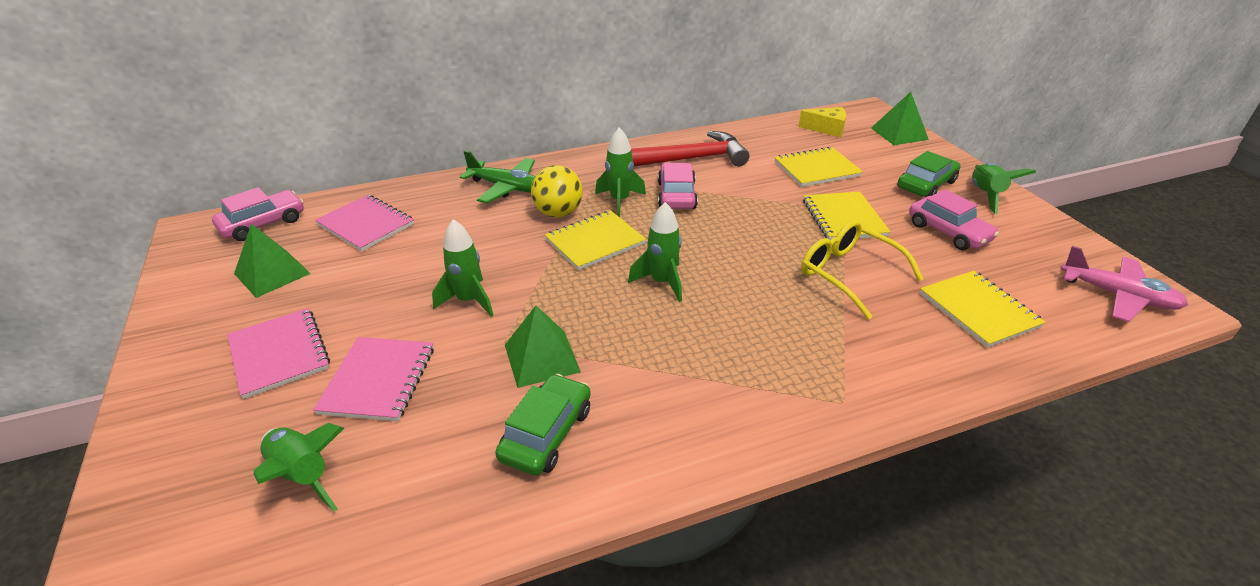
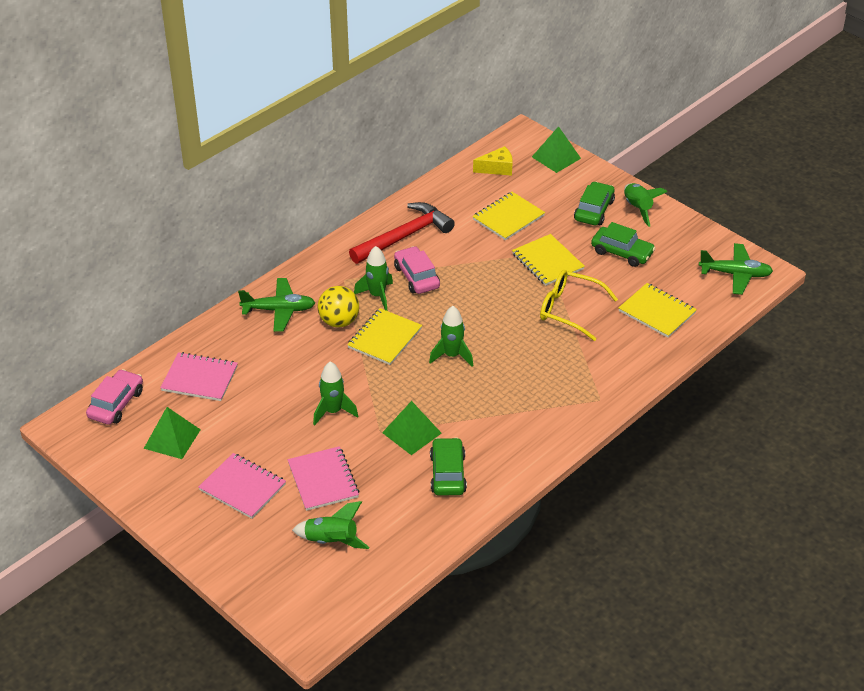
camera: 25 degrees left, 5 degrees up
(948, 232) = (622, 252): pink car -> green car
(1117, 296) = (735, 274): pink plane -> green plane

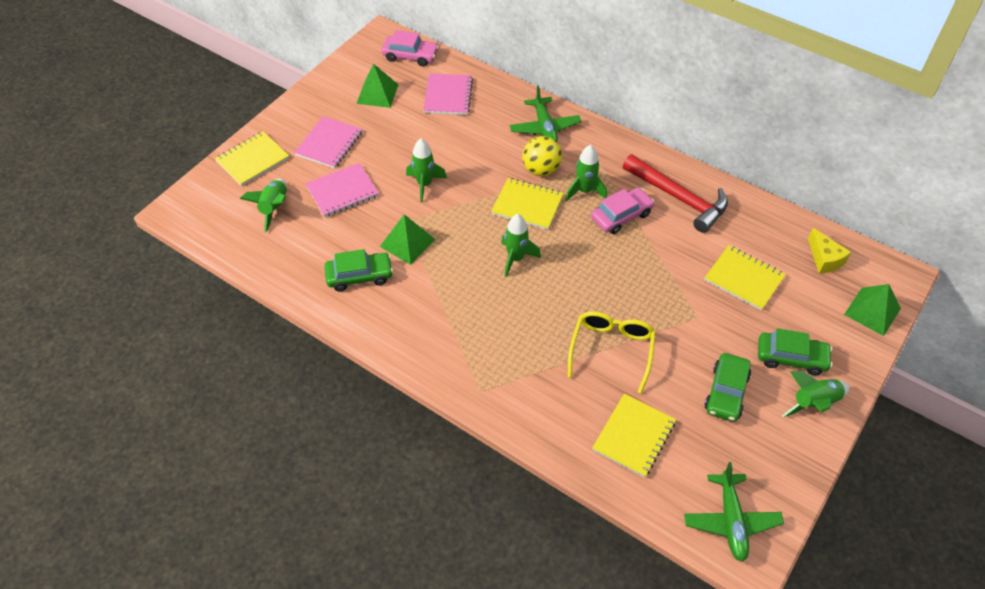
camera: 80 degrees right, 10 degrees up
(547, 261) = (684, 322): yellow notebook -> yellow notebook (253, 160)

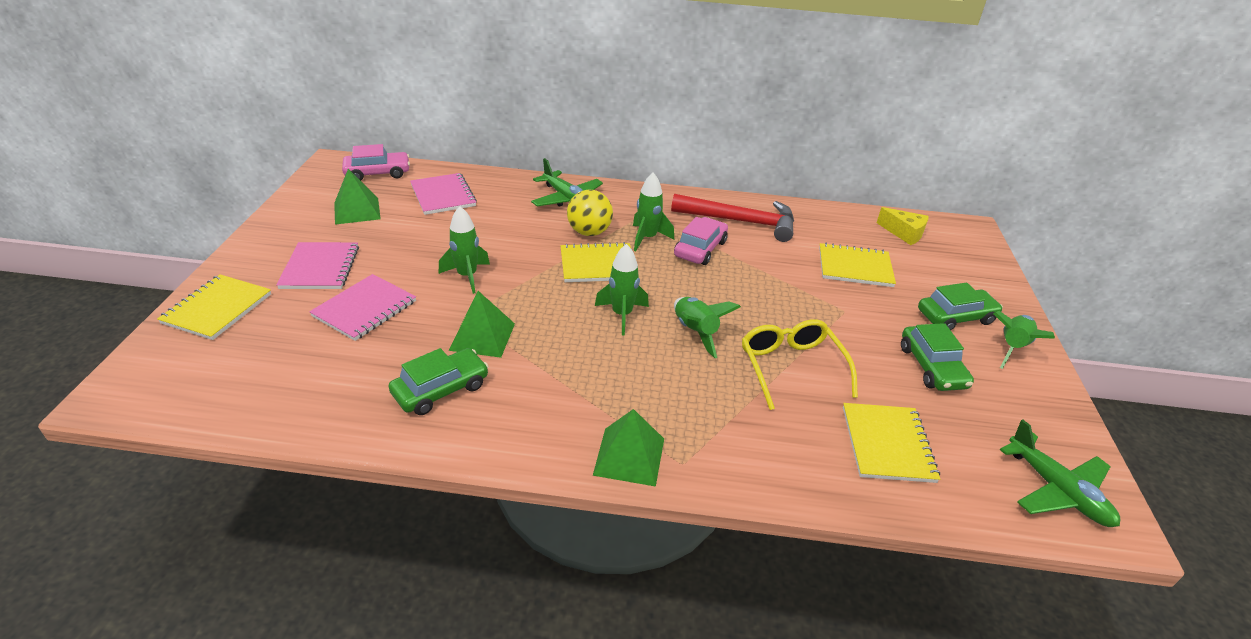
camera: 30 degrees left, 15 degrees down
(274, 208) = (275, 351): green rocket -> green rocket (695, 332)
(872, 311) = (979, 260): green pyramid -> green pyramid (629, 456)

